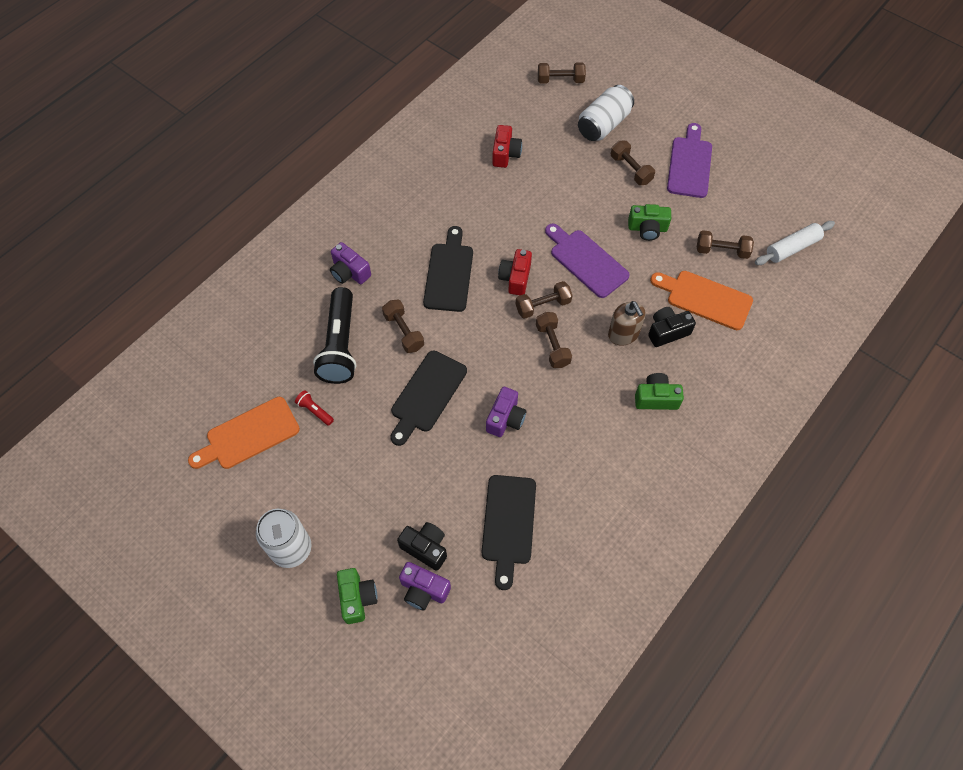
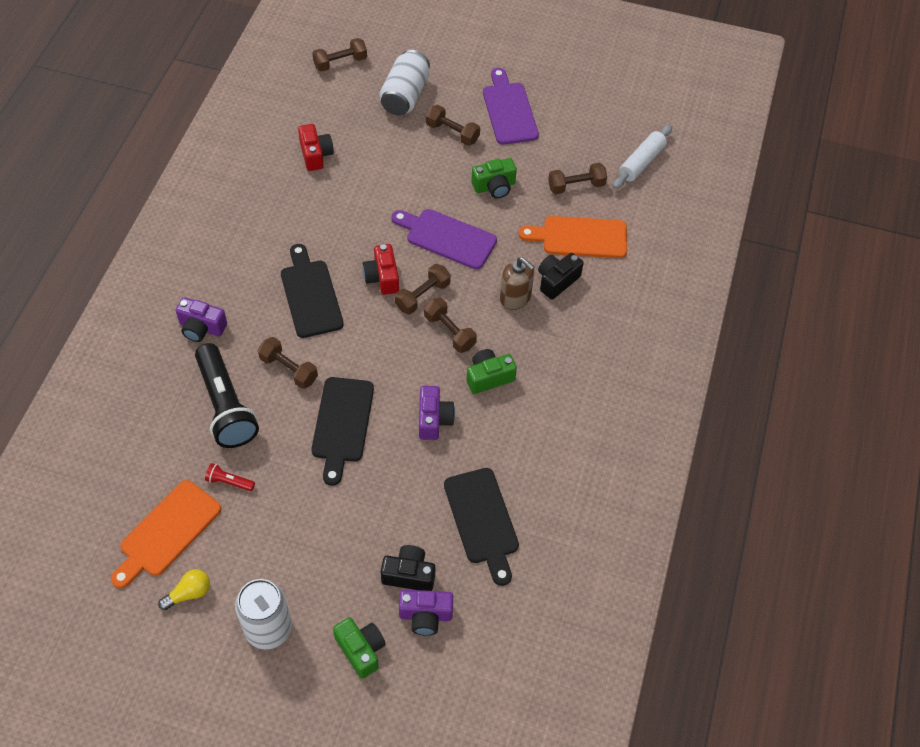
camera: 25 degrees left, 5 degrees down
(243, 493) = (189, 593): none -> yellow light bulb
(656, 398) = (573, 348): green camera -> green camera (489, 377)

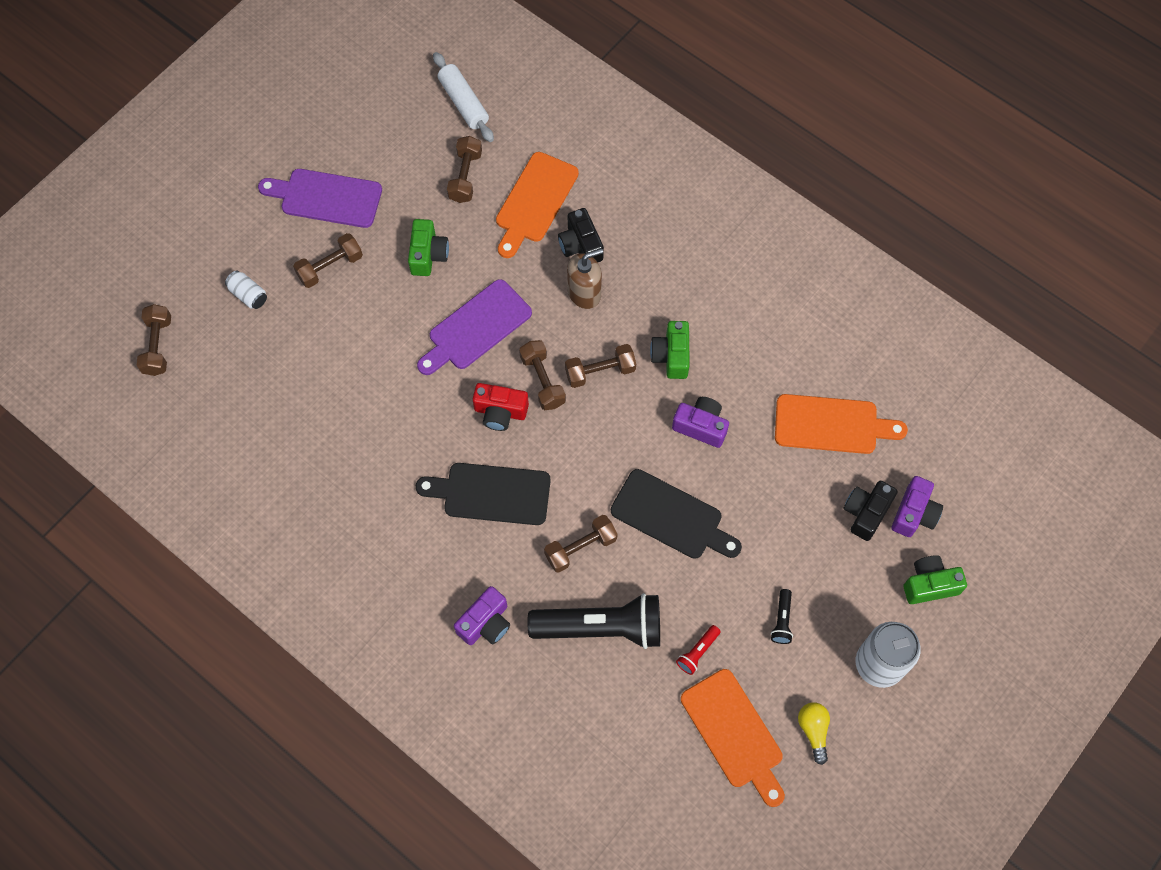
camera: 65 degrees left, 10 degrees up
(281, 537) = (782, 620): none -> black flashlight
(315, 155) = (290, 421): red camera -> none
(405, 96) = (248, 295): white can -> white can, size x0.50
(482, 520) = (831, 425): black cutting board -> orange cutting board

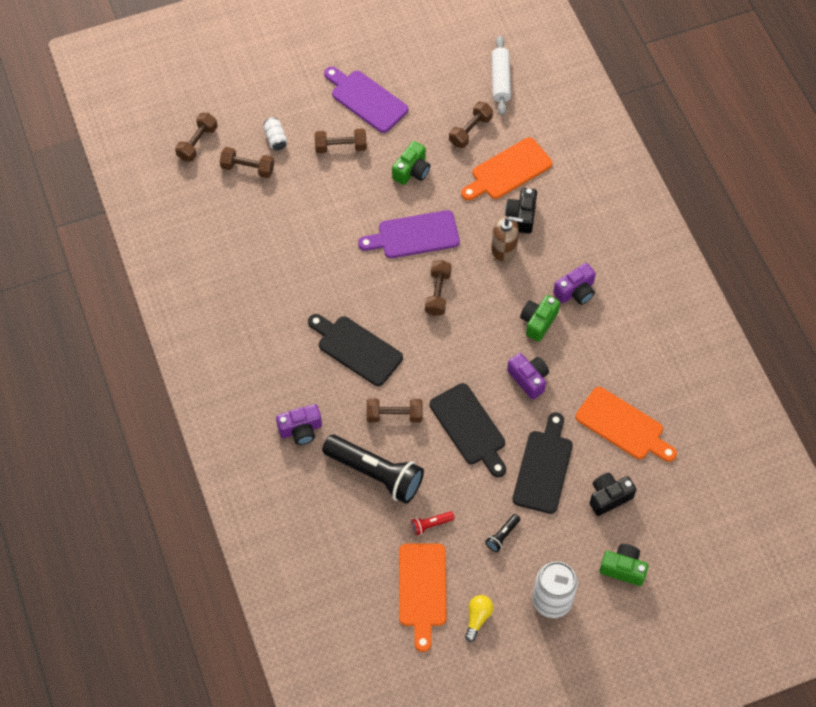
camera: 30 degrees right, 5 degrees down
(500, 412) = (396, 299): red camera -> none
(600, 371) = (481, 307): brown dumbbell -> brown dumbbell (248, 168)
(778, 518) = (543, 468): none -> black cutting board
(914, 513) = (643, 516): purple camera -> purple camera (575, 291)

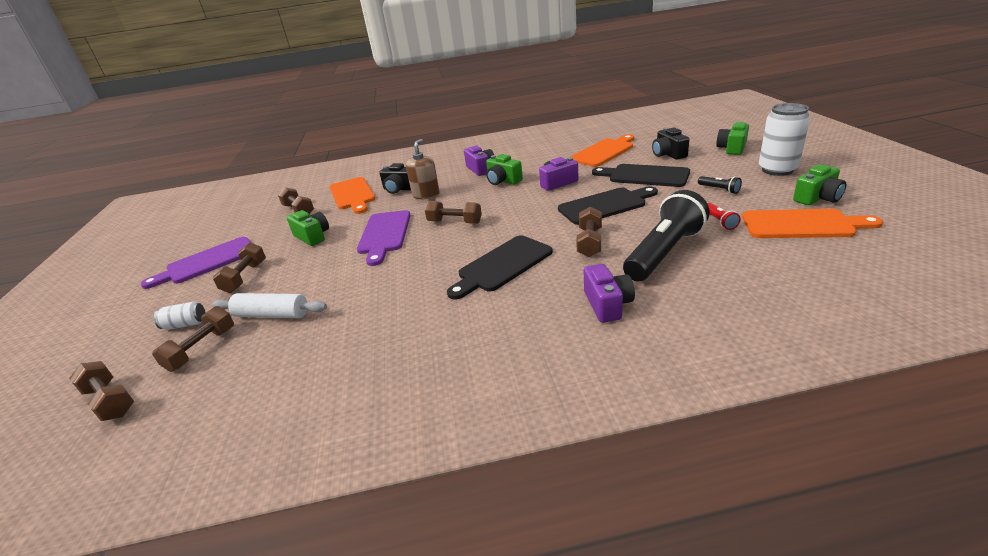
camera: 75 degrees left, 30 degrees down
(477, 618) = (817, 198): yellow light bulb -> green camera
(500, 80) = (265, 199): white rolling pin -> white rolling pin (272, 315)

